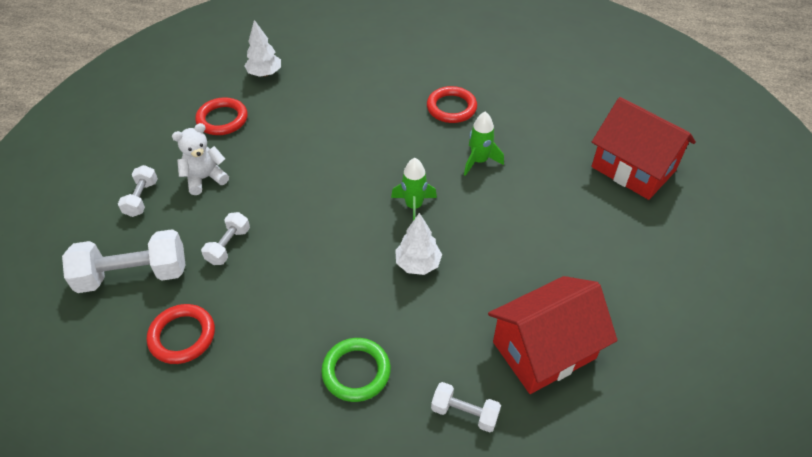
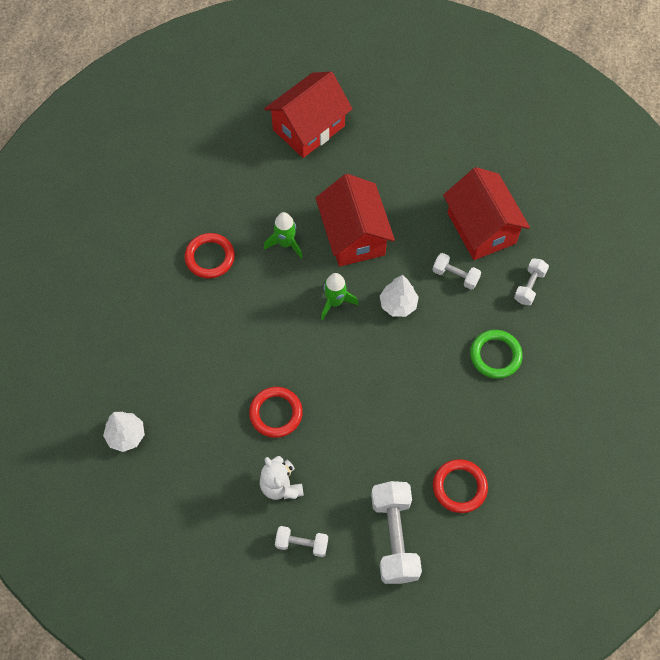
camera: 85 degrees left, 15 degrees up
(222, 119) = (196, 476): red ring -> red ring (276, 413)
(228, 246) = (367, 457): white dumbbell -> white dumbbell (455, 276)
(502, 217) = (354, 235): none -> red house

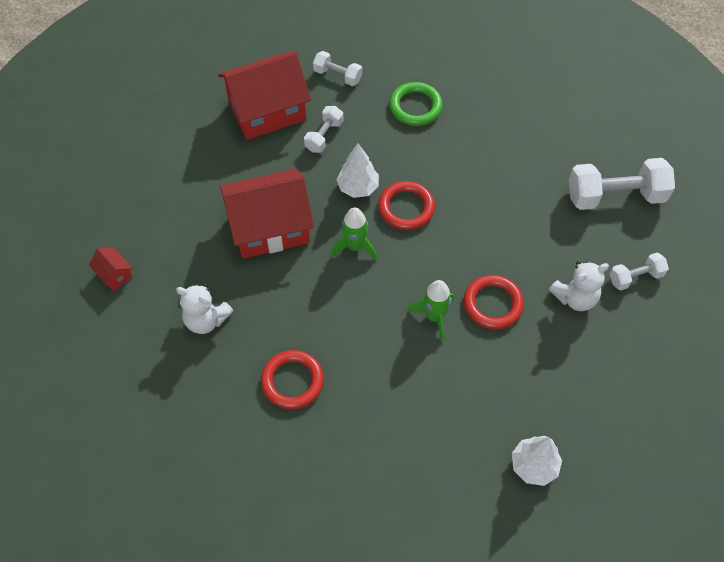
camera: 90 degrees left, 5 degrees down
(266, 194) = (206, 320): none -> white teddy bear
(285, 243) = (277, 297): green rocket -> green rocket (434, 316)
(302, 544) = (635, 277): white dumbbell -> white dumbbell turned 60 degrees clockwise
(308, 128) = (114, 274): red house -> red house, size x0.41
(459, 487) = (557, 141): red ring -> red ring (406, 208)

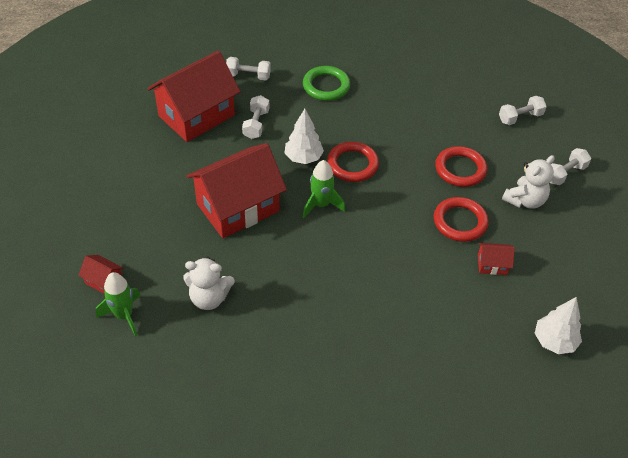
camera: 20 degrees left, 10 degrees down
(292, 381) = (312, 329): red ring -> red ring (460, 169)
(434, 316) = (415, 244): green rocket -> green rocket (124, 315)
(506, 362) = (492, 265): none -> red house
(615, 196) = (520, 117): white dumbbell -> white dumbbell, size x0.54

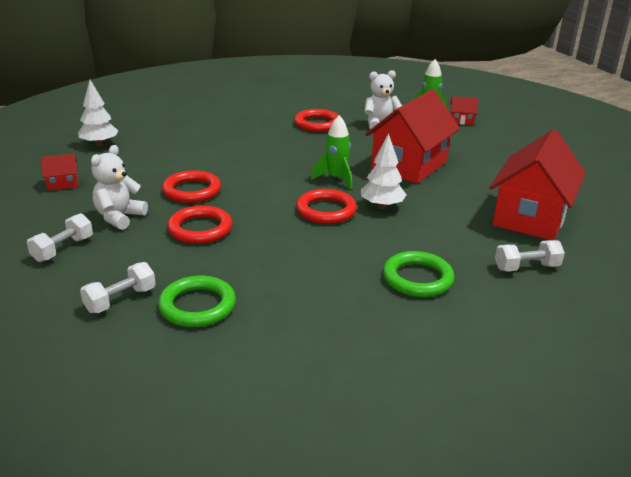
camera: 160 degrees right, 20 degrees down
(256, 124) = (459, 222): white dumbbell -> none
(284, 322) = (317, 124): none -> red ring
(472, 101) = (197, 306): none -> green ring
(492, 265) = (155, 171): red house -> red house (63, 184)

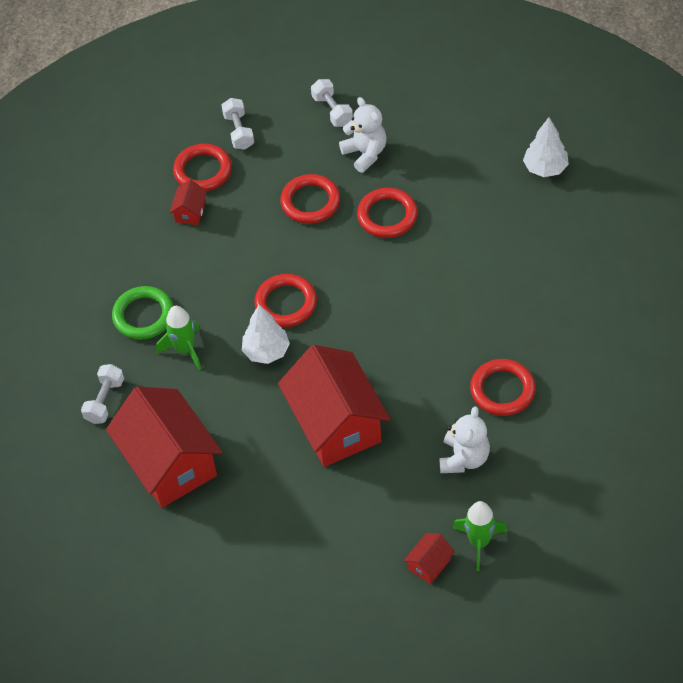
camera: 125 degrees right, 25 degrees up
(63, 184) = (458, 126): red house -> red house (190, 212)
(197, 306) = (203, 171): green ring -> red ring
(336, 179) = (344, 341): green rocket -> green rocket (185, 349)

